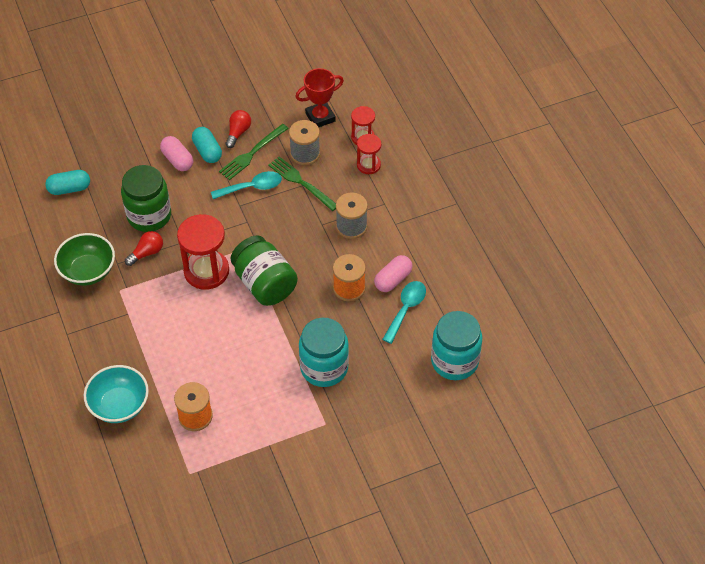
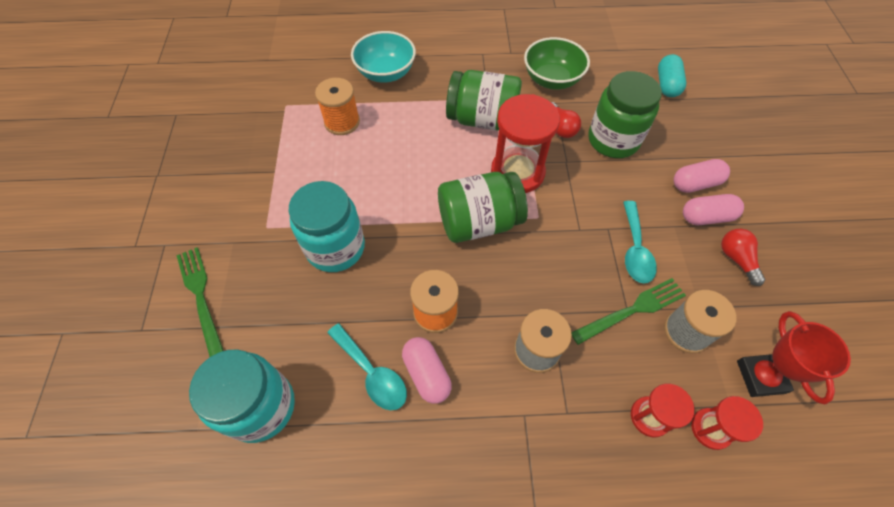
camera: 110 degrees right, 5 degrees up
(155, 310) = (482, 119): none -> green jar
(207, 151) = (706, 217): turquoise capsule -> pink capsule
(238, 133) = (736, 259): red light bulb -> red light bulb turned 150 degrees counterclockwise
(251, 154) = (695, 265): green fork -> green fork (200, 295)

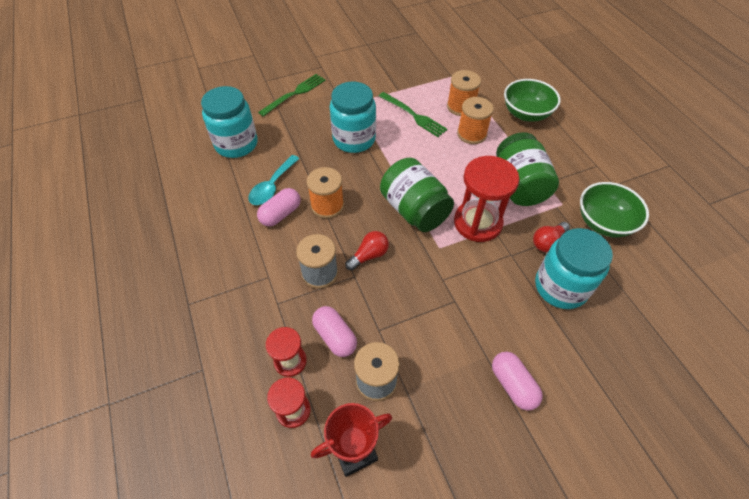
camera: 70 degrees right, 5 degrees down
(386, 73) = (526, 114): turquoise bowl -> green bowl
(390, 129) = (471, 134): none -> orange spool
(613, 140) = (560, 287): green jar -> turquoise jar
(633, 309) = (381, 334): green fork -> green fork (414, 116)
(635, 250) = (442, 326): turquoise spoon -> none
(667, 85) = (675, 324): turquoise capsule -> none
(695, 184) = (550, 370): pink capsule -> pink capsule (335, 336)
(736, 259) = (475, 419): red light bulb -> red light bulb (369, 255)

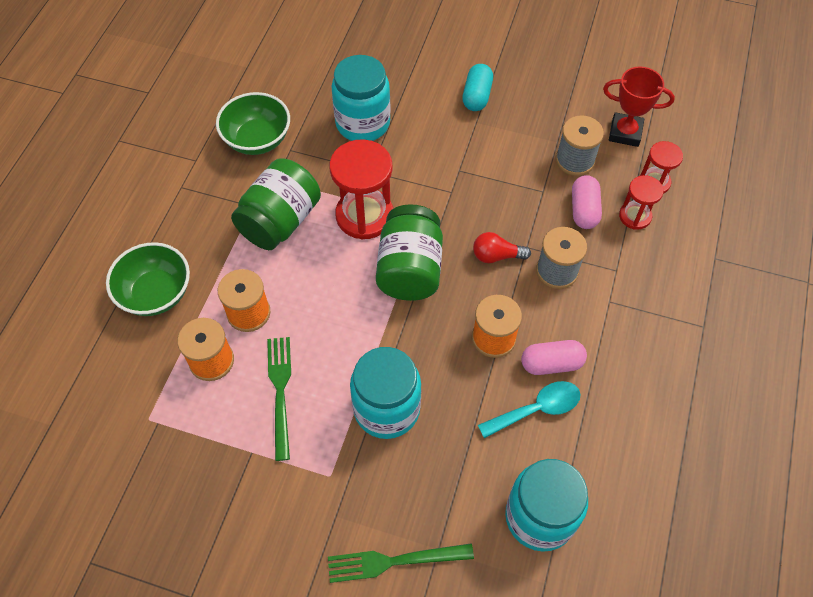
camera: 140 degrees left, 5 degrees up
(513, 385) = (476, 96): pink capsule -> turquoise capsule
(548, 242) = (326, 158): red light bulb -> none

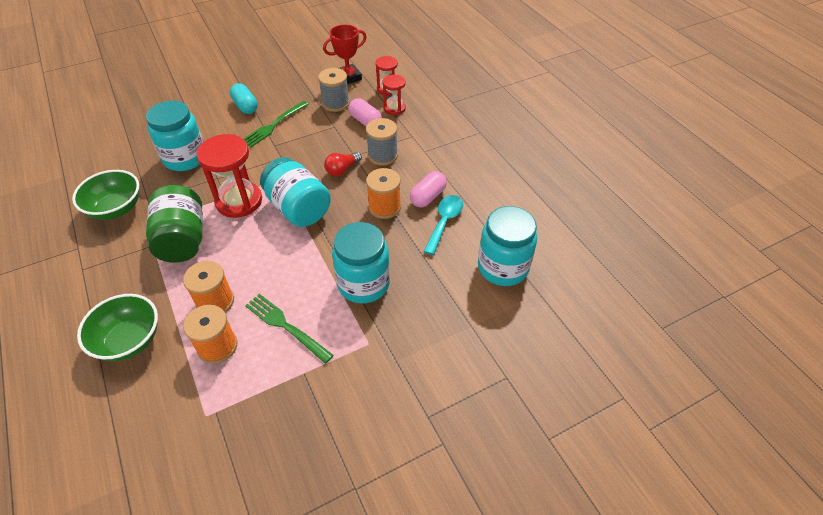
camera: 45 degrees left, 10 degrees down
(393, 561) = (454, 354): green fork -> green fork (273, 125)
(410, 269) = (298, 208): green jar -> turquoise jar

